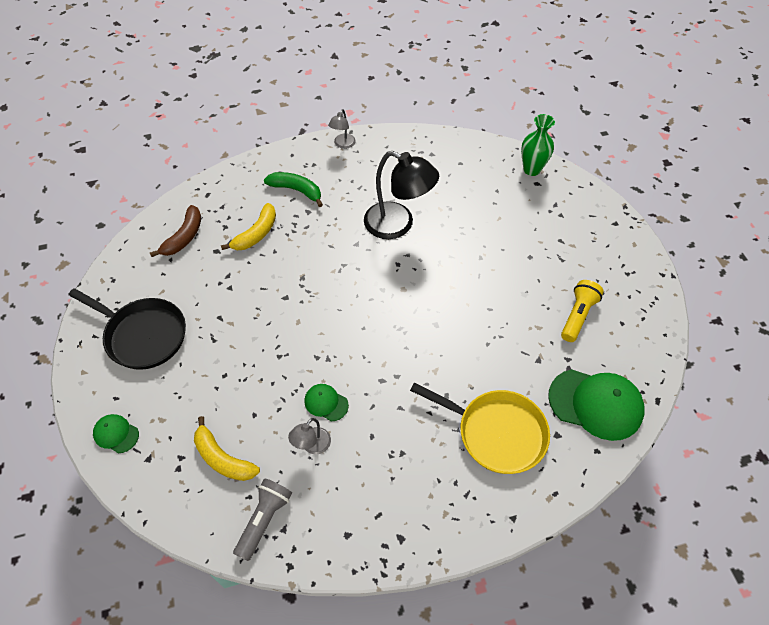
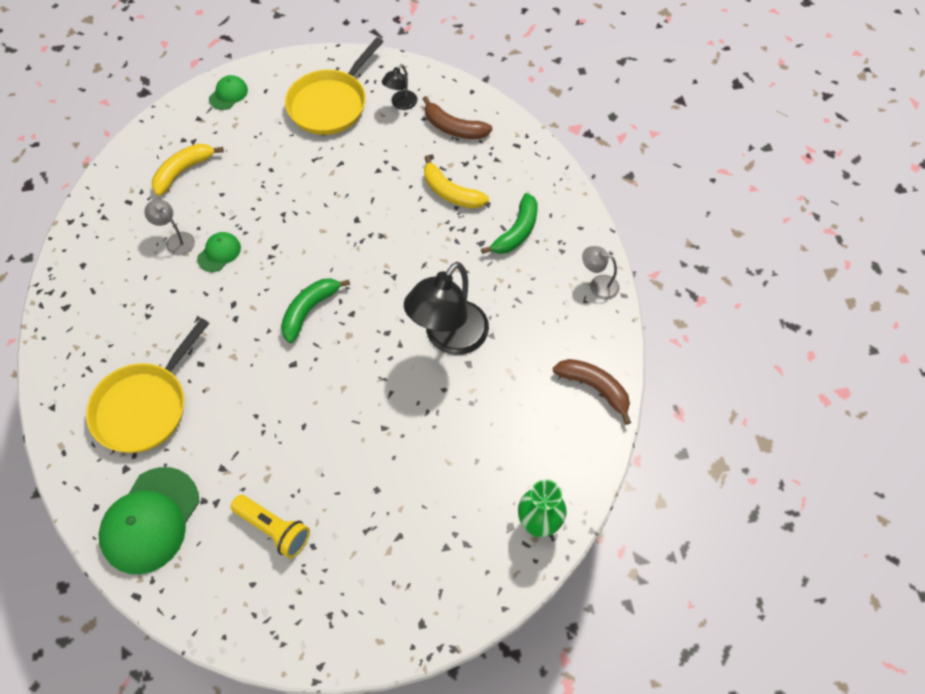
camera: 95 degrees right, 5 degrees up
(143, 335) = (330, 104): black pan -> yellow pan
(150, 278) = (401, 104): none -> black lamp
(264, 520) = (116, 203): grey flashlight -> none
(383, 320) = (309, 310): none -> green banana
(427, 145) = (594, 388): none -> brown banana

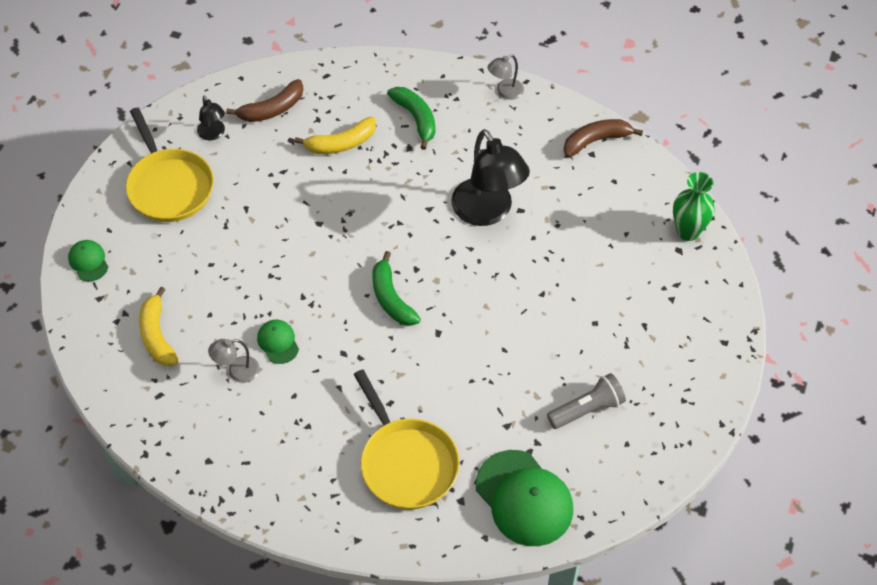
camera: 60 degrees left, 5 degrees down
(274, 529) = (587, 409): yellow flashlight -> grey flashlight

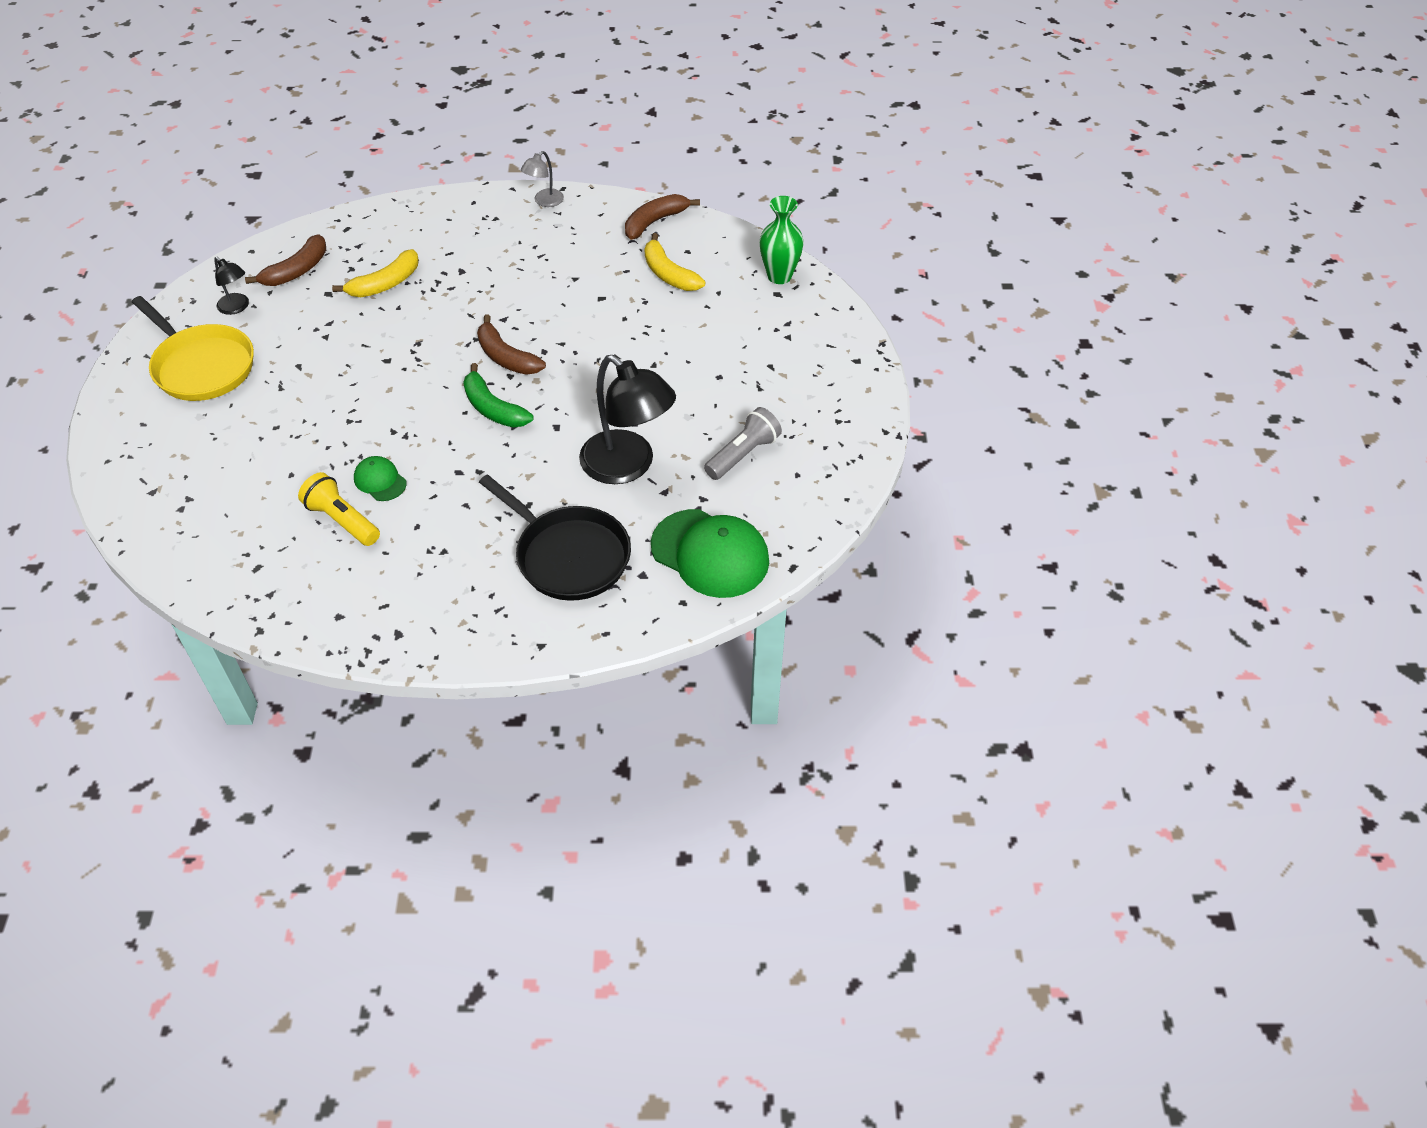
camera: 20 degrees left, 5 degrees down
(88, 261) = (127, 459): green cap -> none
(157, 335) = (235, 510): yellow banana -> yellow banana (669, 274)
(237, 371) = (342, 520): grey lamp -> yellow flashlight
(406, 463) = (568, 556): yellow pan -> black pan
(416, 118) = (459, 244): green banana -> none
(419, 249) = (506, 357): none -> brown banana
(487, 212) = (567, 307): black lamp -> black lamp (628, 466)

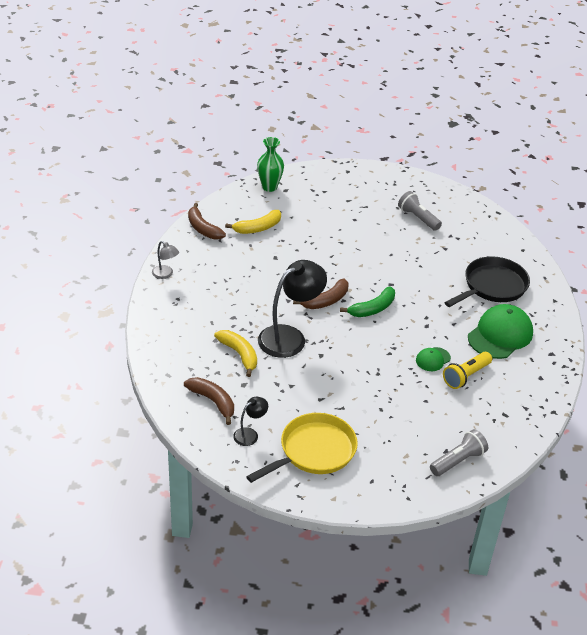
camera: 85 degrees left, 10 degrees down
(167, 512) = (458, 461): none -> grey flashlight
(628, 466) = (425, 259): black lamp -> black lamp (290, 337)
(710, 553) = (489, 237): green cap -> green cap (500, 335)

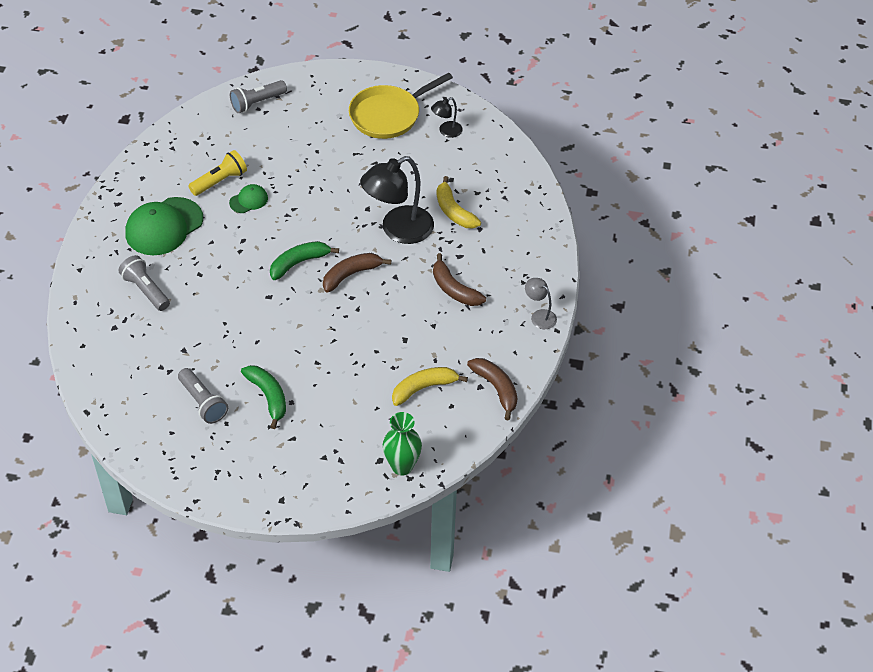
camera: 175 degrees left, 10 degrees up
(213, 401) = (481, 163): brown banana -> brown banana (454, 289)
(372, 222) = (268, 397): none -> green banana
(492, 286) = (146, 290): black pan -> grey flashlight

